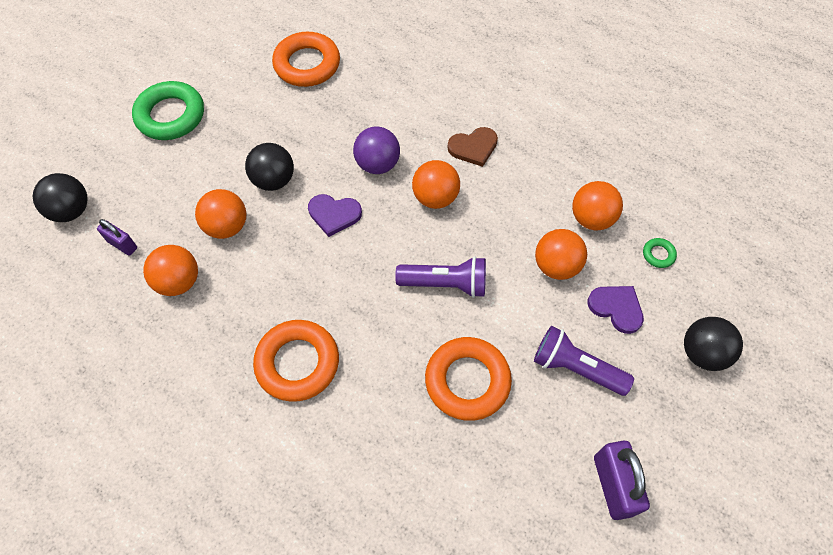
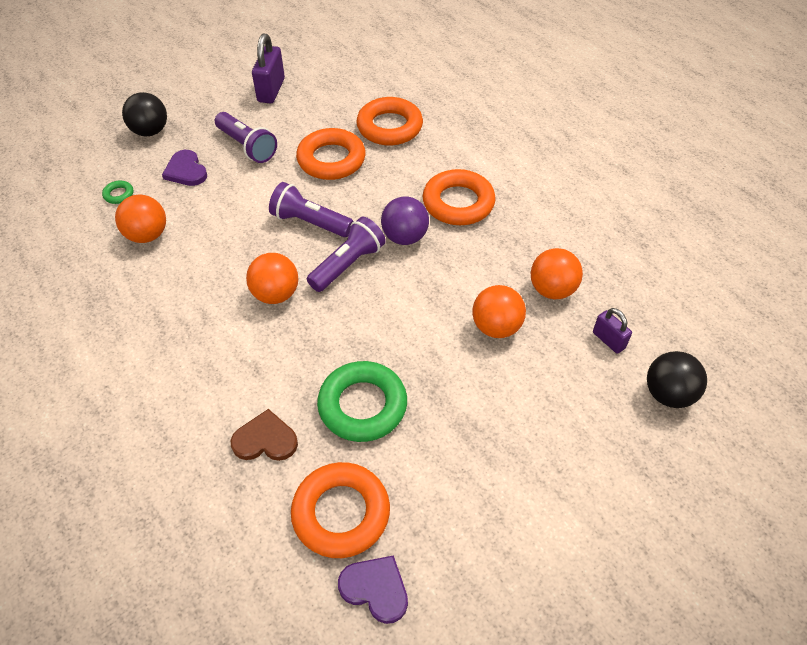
camera: 160 degrees left, 10 degrees down
(171, 115) = (543, 488): green ring -> green ring (362, 405)
(274, 180) = (434, 361): black ball -> none
(334, 214) = (383, 307): purple heart -> purple heart (375, 589)
(377, 164) = (315, 345): purple ball -> purple ball (405, 237)
(384, 247) = (348, 265): none -> purple flashlight
(422, 466) = (389, 127): none -> orange ring
(473, 147) = (205, 333): brown heart -> brown heart (265, 440)
(556, 266) = (208, 210): orange ball -> none

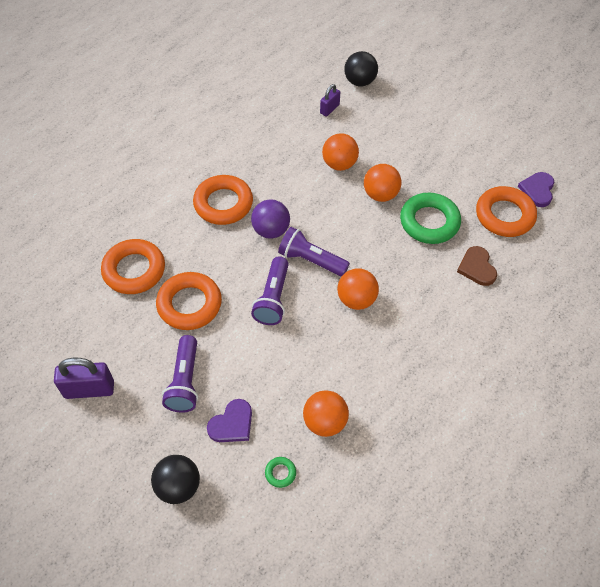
camera: 105 degrees left, 5 degrees up
(247, 146) = (185, 381): purple flashlight -> purple flashlight turned 150 degrees clockwise
(552, 290) = (296, 139): orange ball -> orange ball (380, 194)

